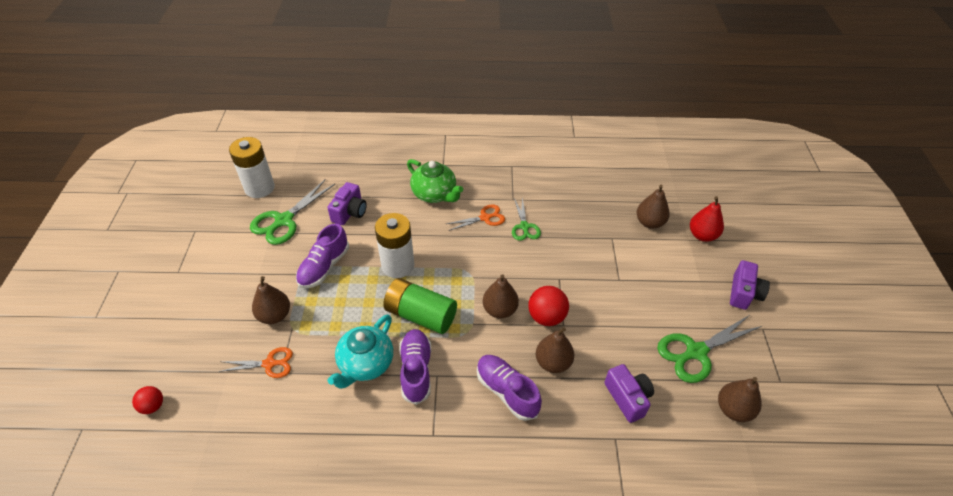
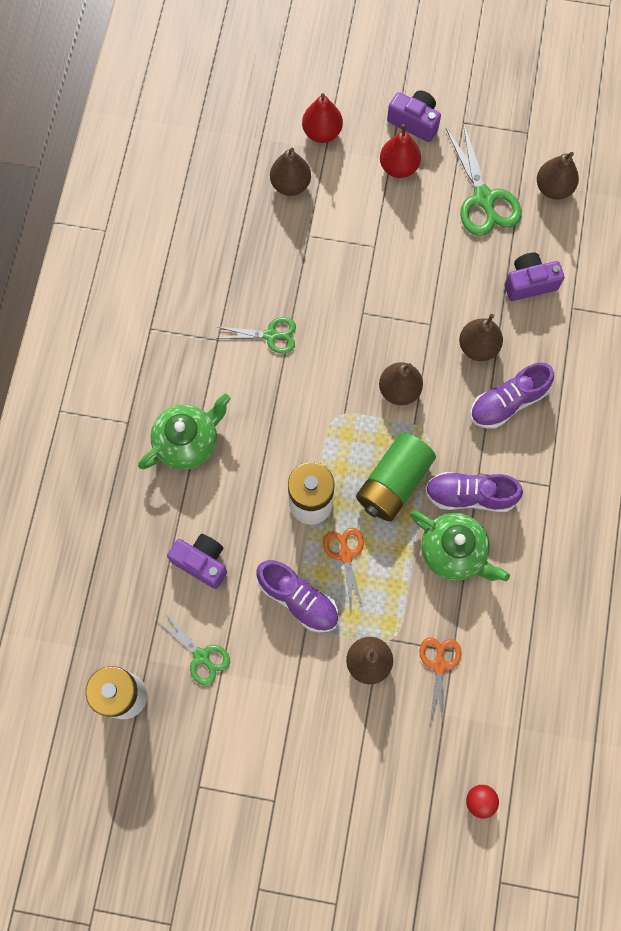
camera: 80 degrees left, 25 degrees up
(283, 221) = (201, 656): green scissors -> green scissors, size x0.61
(365, 364) = (454, 552): turquoise teapot -> green teapot
(485, 218) = (246, 382): orange scissors -> orange scissors (345, 554)
(546, 317) = (417, 340): red ball -> none
(696, 287) = (399, 167): none -> red pear

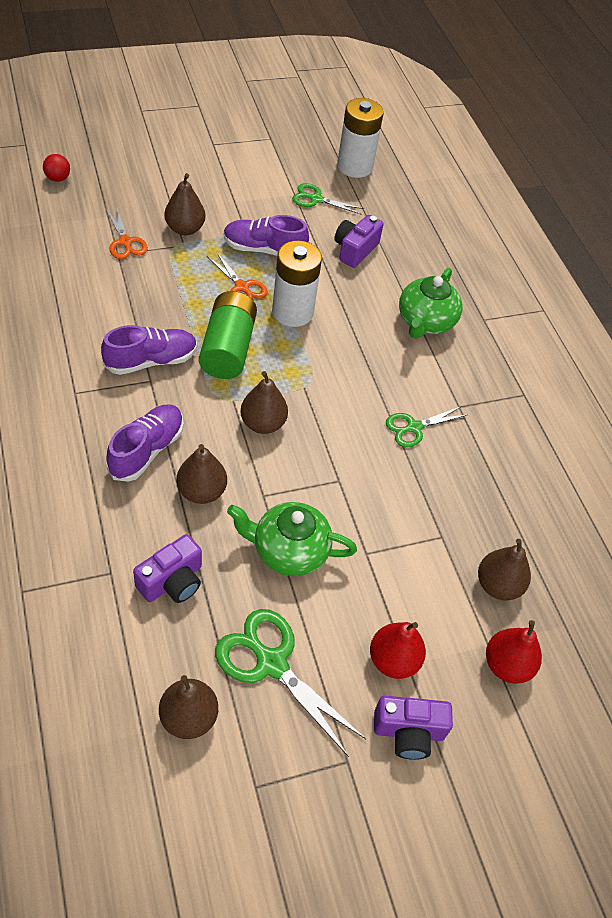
camera: 145 degrees right, 20 degrees down
(201, 562) = (355, 250): purple camera -> purple camera turned 120 degrees clockwise
(454, 552) = (147, 316): green teapot -> green teapot (289, 550)

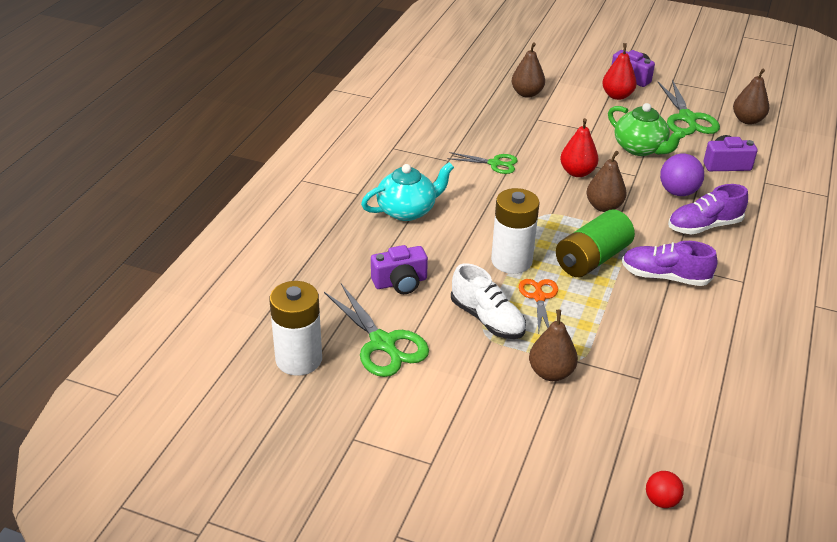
camera: 135 degrees left, 15 degrees down
(125, 242) = (624, 386): orange scissors -> none
(201, 491) = (678, 192): brown pear -> purple ball
(264, 249) = (487, 319): purple shoe -> white shoe
(315, 199) = (383, 344): green scissors -> green scissors, size x1.64
(425, 321) = (407, 210): green teapot -> turquoise teapot
(506, 665) = (556, 73): red pear -> red pear (577, 172)

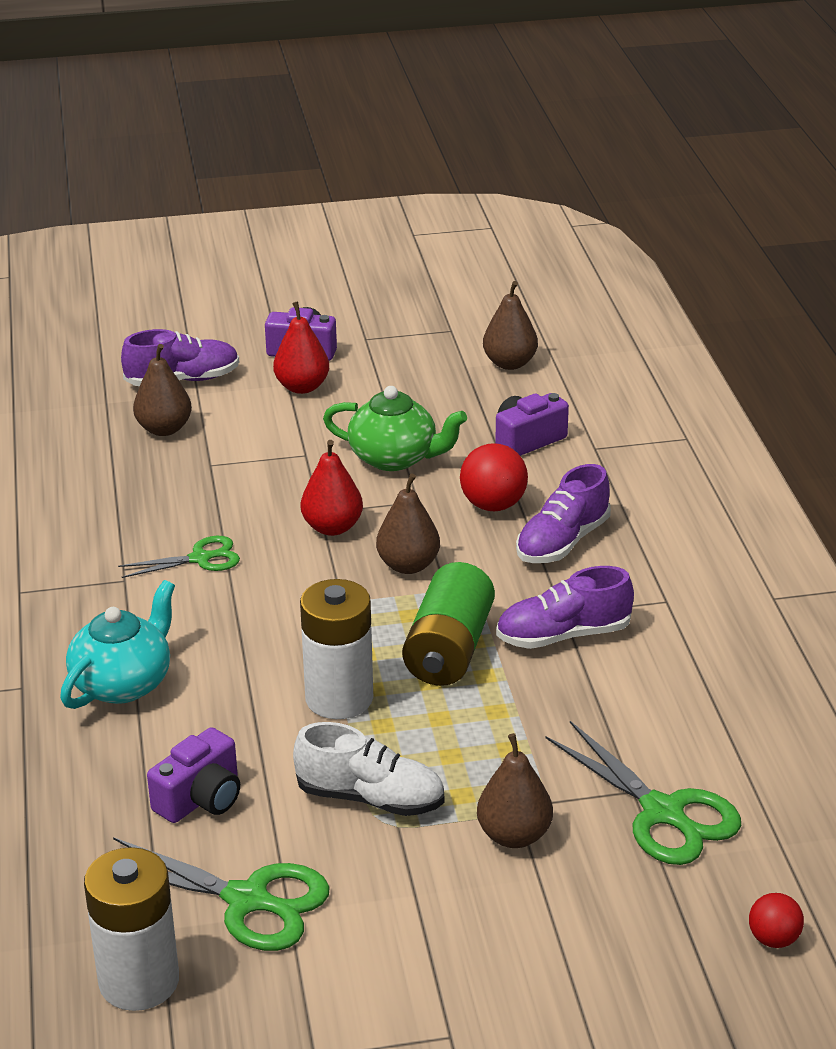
camera: 30 degrees left, 5 degrees down
(539, 297) = (418, 735): orange scissors -> none
(555, 72) = (183, 380): none -> purple shoe
(678, 192) = (493, 505): purple ball -> red ball
(687, 118) = (427, 389): green scissors -> green scissors (663, 813)

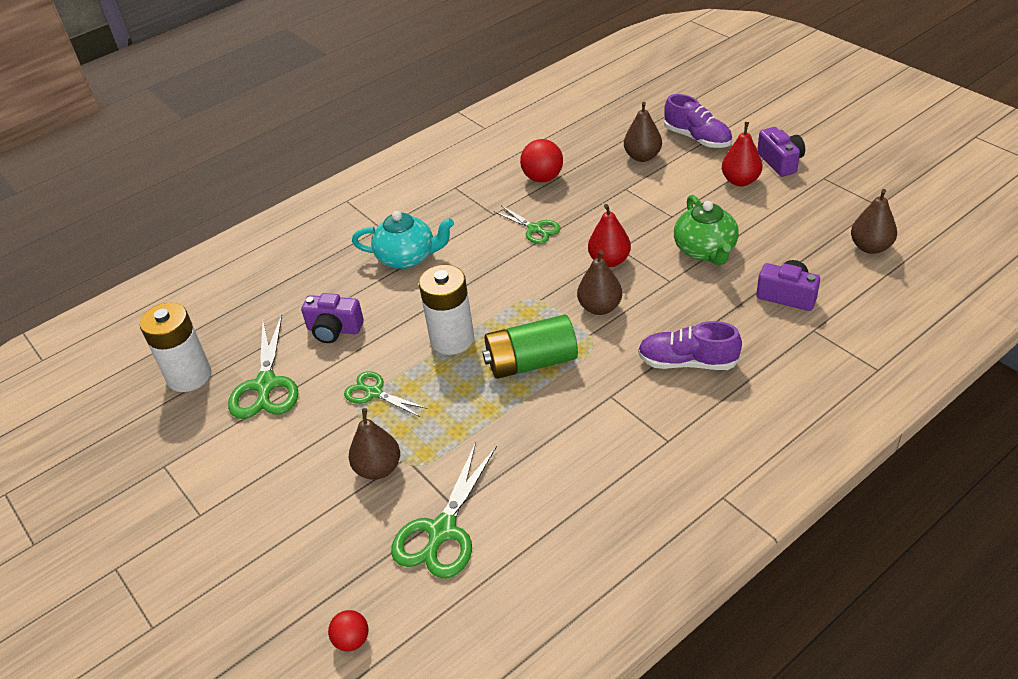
camera: 65 degrees right, 10 degrees up
(370, 798) = (374, 393): white shoe -> green scissors
(493, 505) = (697, 314): red ball -> red ball (543, 178)
(563, 635) = (587, 406): purple shoe -> none

